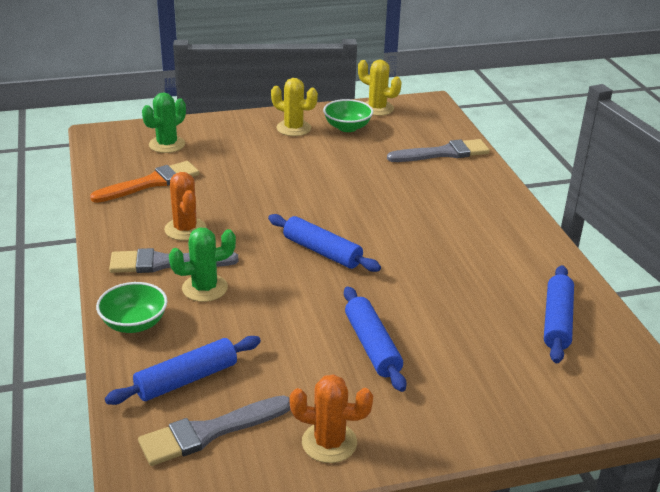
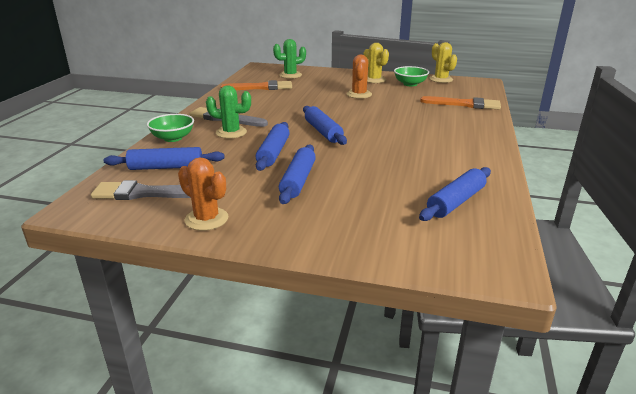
camera: 30 degrees right, 5 degrees down
(185, 229) = (254, 108): orange cactus -> orange cactus (359, 94)
(297, 308) = (273, 153): none -> blue rolling pin
(443, 153) = (465, 104): grey brush -> orange brush

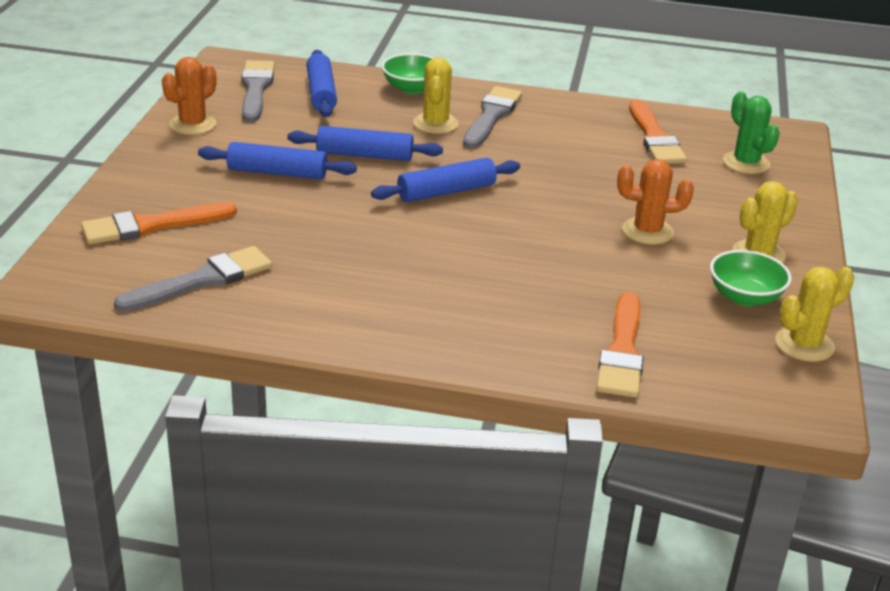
camera: 85 degrees right, 5 degrees up
(231, 132) = (435, 124): green cactus -> yellow cactus
(388, 227) = (151, 226): none -> orange brush
(456, 202) = (202, 280): blue rolling pin -> grey brush

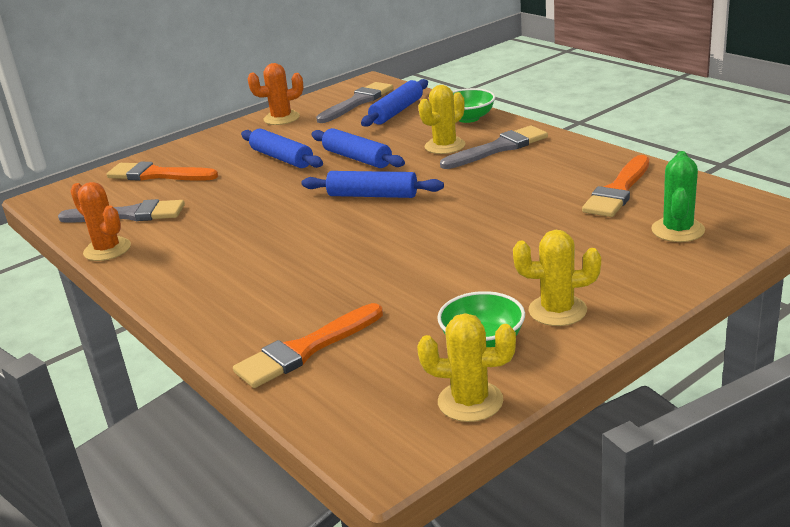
camera: 45 degrees right, 5 degrees down
(647, 231) = (484, 264): orange cactus -> orange cactus (107, 249)

